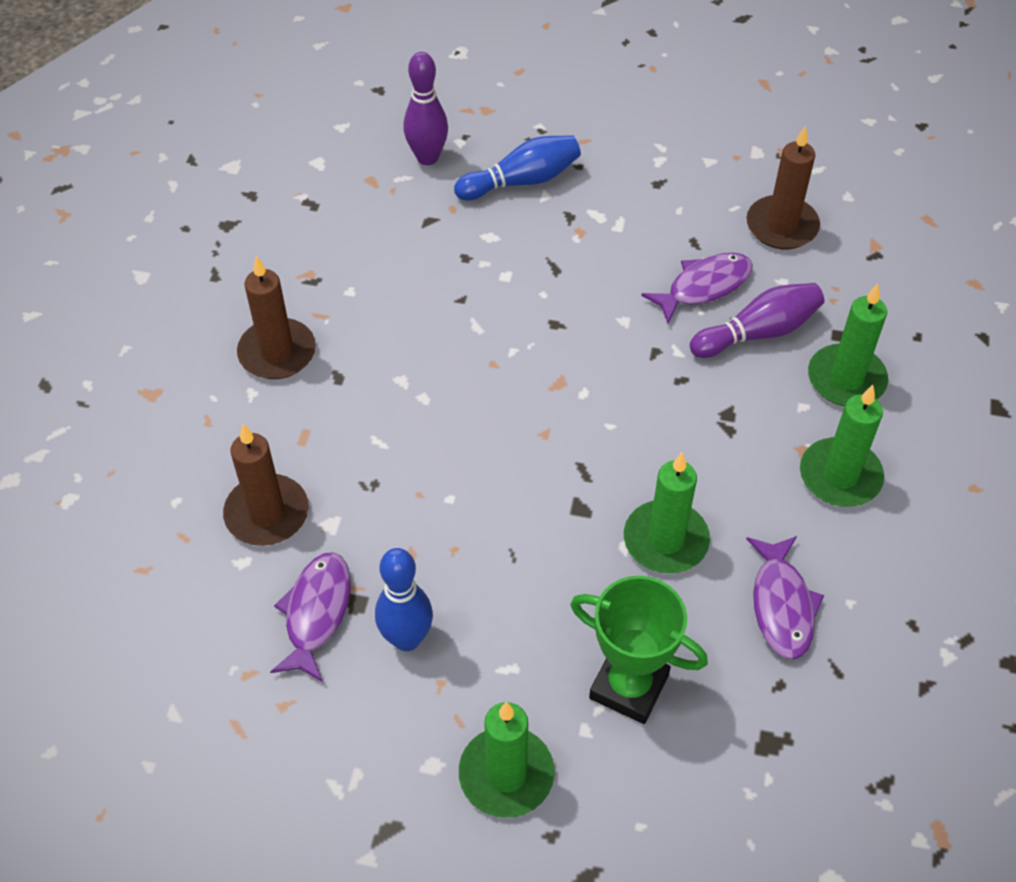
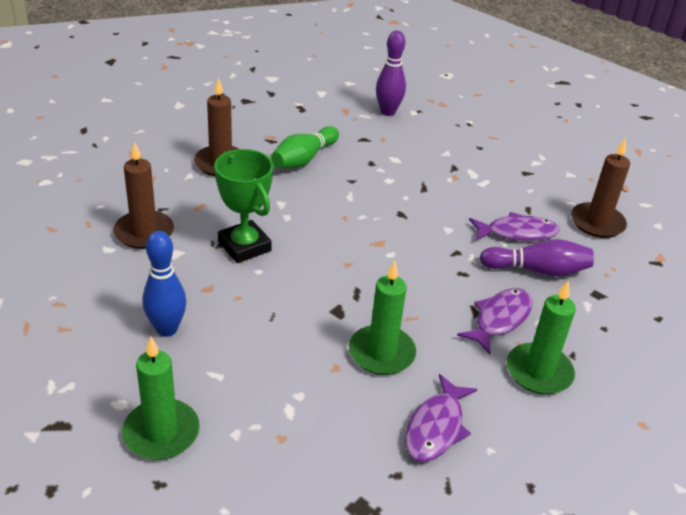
camera: 25 degrees right, 15 degrees down
(316, 613) = (126, 292): purple fish -> purple fish (500, 319)
(377, 292) = (304, 159): none -> green bowling pin
(522, 181) = (437, 141): blue bowling pin -> none
(629, 687) = (287, 423): green trophy -> green trophy (244, 246)
(846, 379) = (584, 320): green candle -> none

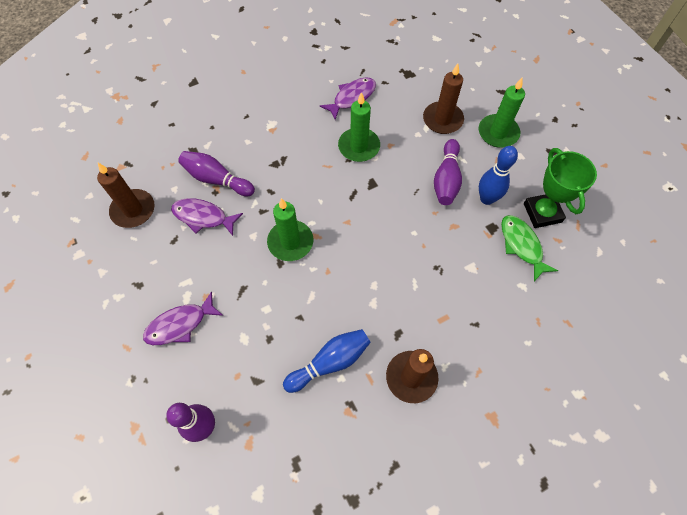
camera: 155 degrees left, 25 degrees up
(111, 287) = (522, 245): none -> green fish
(144, 232) = (493, 297): brown candle -> brown candle (442, 120)
(233, 340) = (446, 179): none -> purple bowling pin
(244, 246) = (418, 260): green trophy -> green trophy (542, 213)
(304, 159) = (330, 362): green bowling pin -> blue bowling pin
(500, 319) = (271, 149): purple fish -> purple fish (180, 324)
(539, 372) = (274, 111): green candle -> green candle (290, 242)

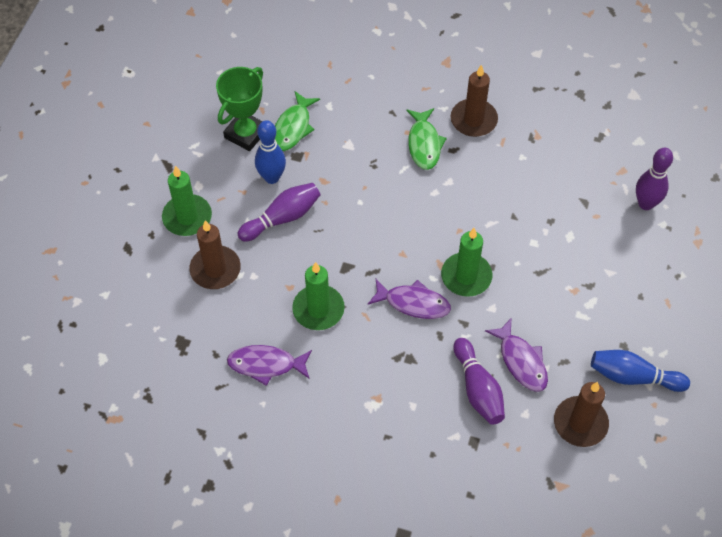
camera: 135 degrees left, 5 degrees down
(180, 324) = (612, 285): purple fish -> purple fish (413, 303)
(330, 362) = (520, 171): blue bowling pin -> blue bowling pin (633, 377)
(423, 318) = (424, 144): none -> green fish

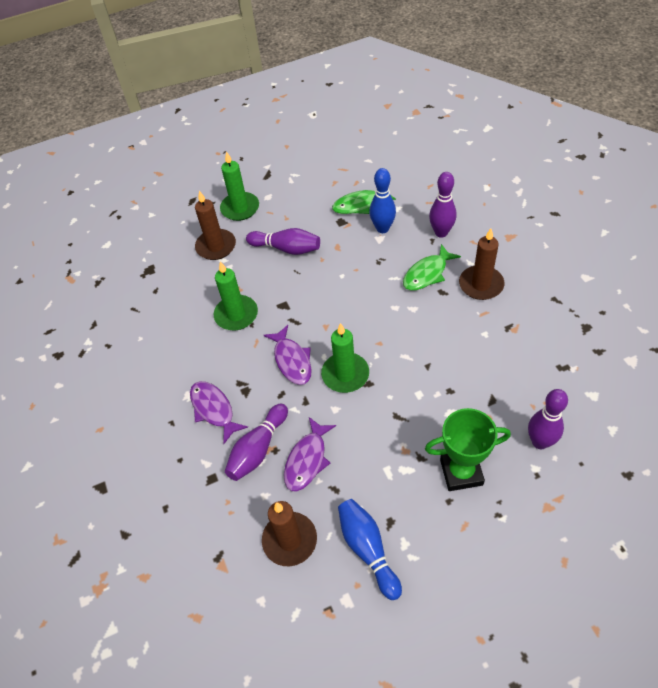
camera: 55 degrees right, 5 degrees down
(245, 134) = (329, 188): green trophy -> green trophy (461, 472)
(266, 364) = (170, 319): purple fish -> purple fish (214, 409)
(272, 177) = (311, 222): blue bowling pin -> blue bowling pin (382, 228)
(391, 100) = (441, 232): none -> purple bowling pin

